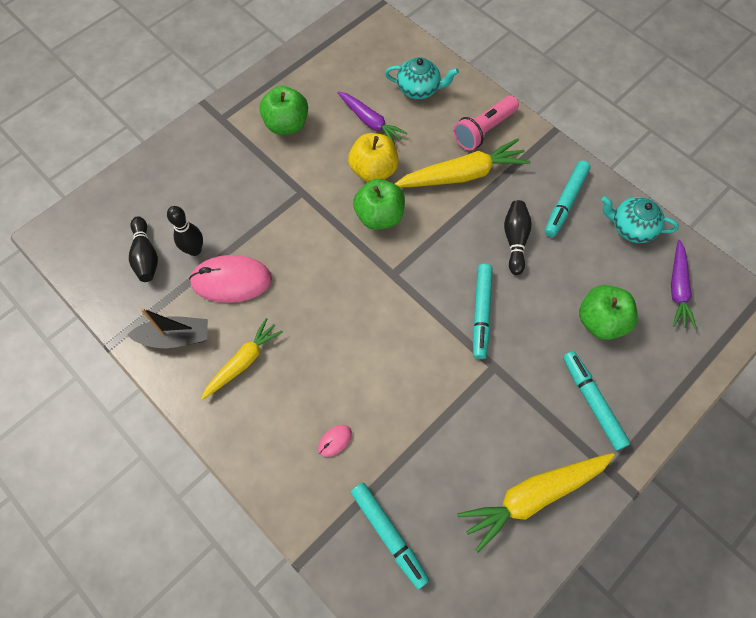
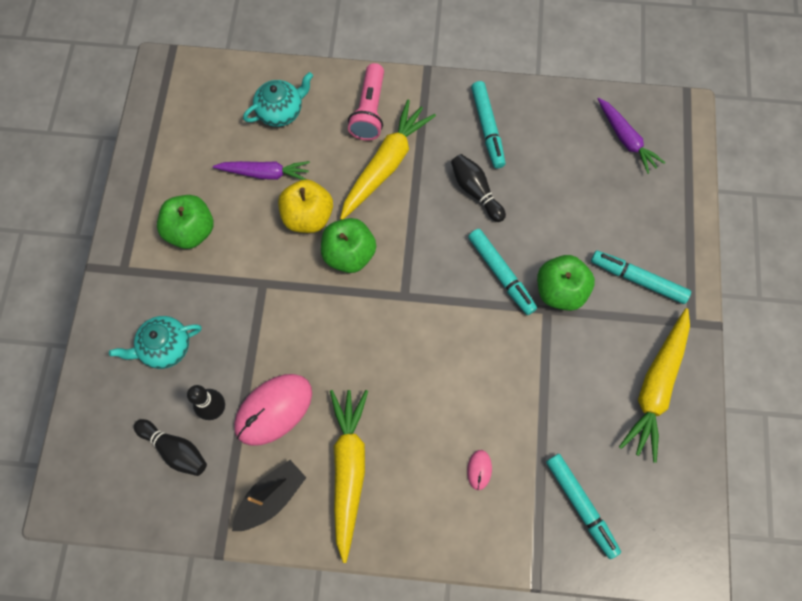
camera: 40 degrees left, 5 degrees up
(243, 362) = (348, 469): yellow carrot -> yellow carrot, size x1.53
(388, 534) = (580, 505): turquoise marker -> turquoise marker turned 45 degrees clockwise
(600, 321) = (593, 210): green apple -> green apple (560, 291)
(631, 228) = (554, 113): turquoise teapot -> turquoise teapot (165, 347)

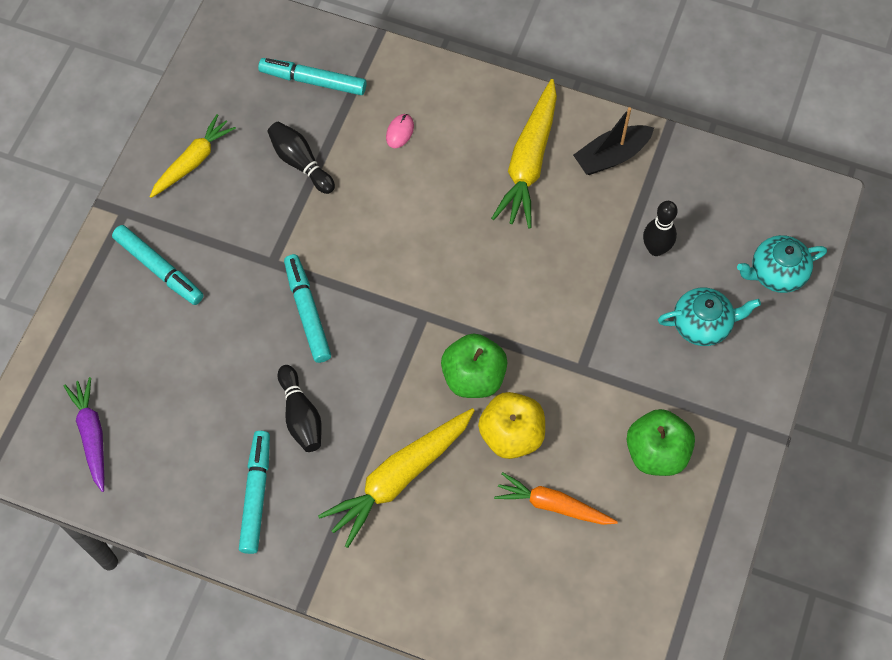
camera: 165 degrees left, 5 degrees down
(175, 450) = (702, 220): black bowling pin -> black bowling pin (300, 162)
(265, 173) = (553, 505): purple carrot -> orange carrot
(273, 410) = (594, 234): pink mouse -> none
(281, 111) = (515, 589): turquoise teapot -> turquoise teapot (776, 273)
(369, 111) = (399, 559): pink flashlight -> none
(560, 291) = (249, 278): green apple -> none
(580, 505) = (314, 81): turquoise marker -> turquoise marker turned 60 degrees counterclockwise
(655, 387) = (193, 161): yellow carrot -> yellow carrot, size x0.65

